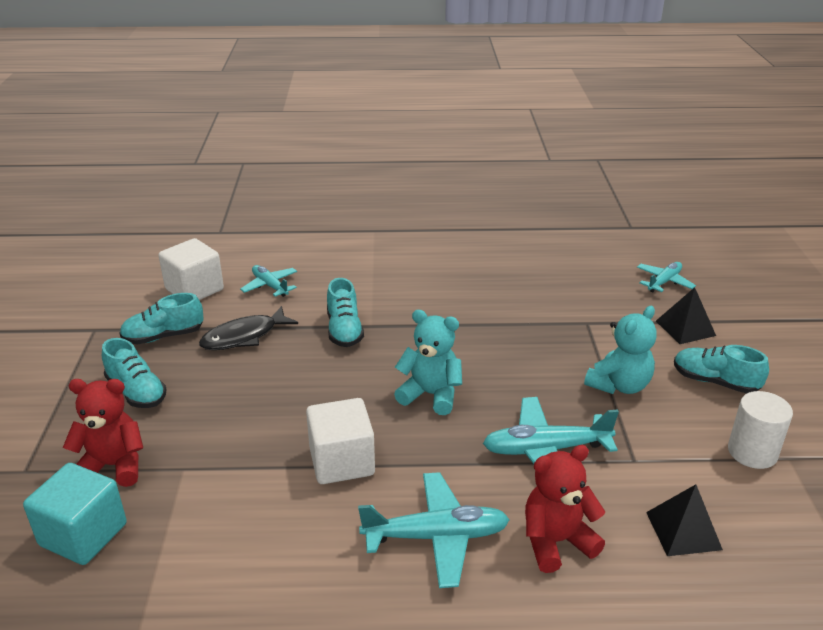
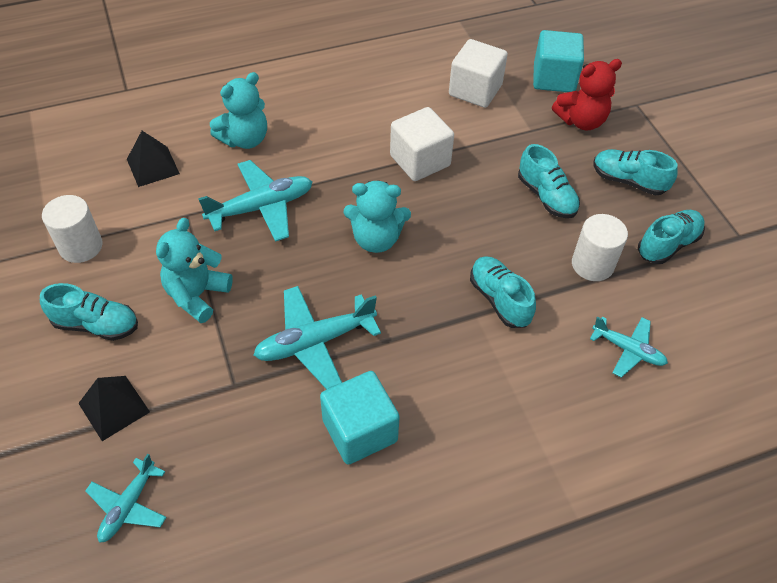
camera: 160 degrees right, 20 degrees up
(194, 289) = (704, 320): white cube -> white cube (475, 90)
(233, 396) = (546, 196): none -> turquoise shoe
(244, 336) = (592, 264): black fish -> white cylinder
(437, 537) = (327, 125): turquoise plane -> turquoise plane (314, 342)
(495, 285) = (360, 431): none -> turquoise cube
(556, 541) = (245, 139): red teddy bear -> turquoise teddy bear

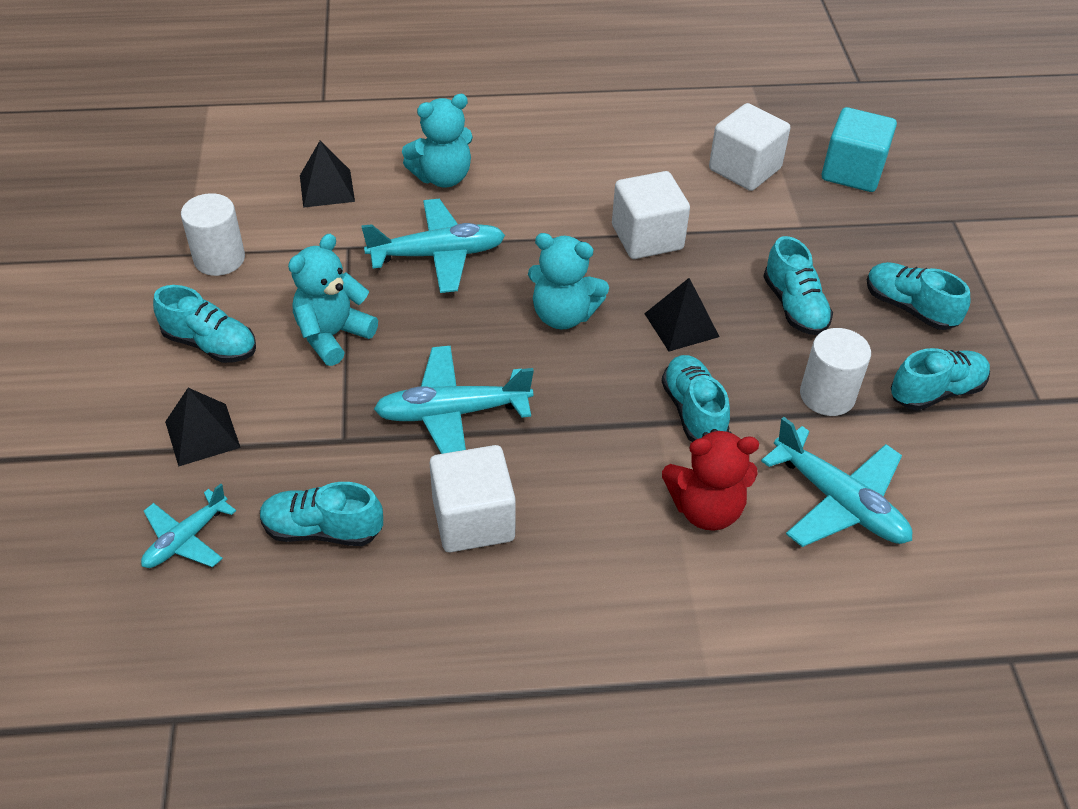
camera: 15 degrees right, 5 degrees down
(241, 469) = (322, 530): none -> turquoise shoe
(360, 431) = (473, 520): turquoise cube -> white cube
(468, 229) = (681, 325): none -> black pyramid
(581, 121) = (871, 227): red teddy bear -> red teddy bear (706, 509)
(628, 350) = (839, 502): turquoise plane -> turquoise plane, size x1.62

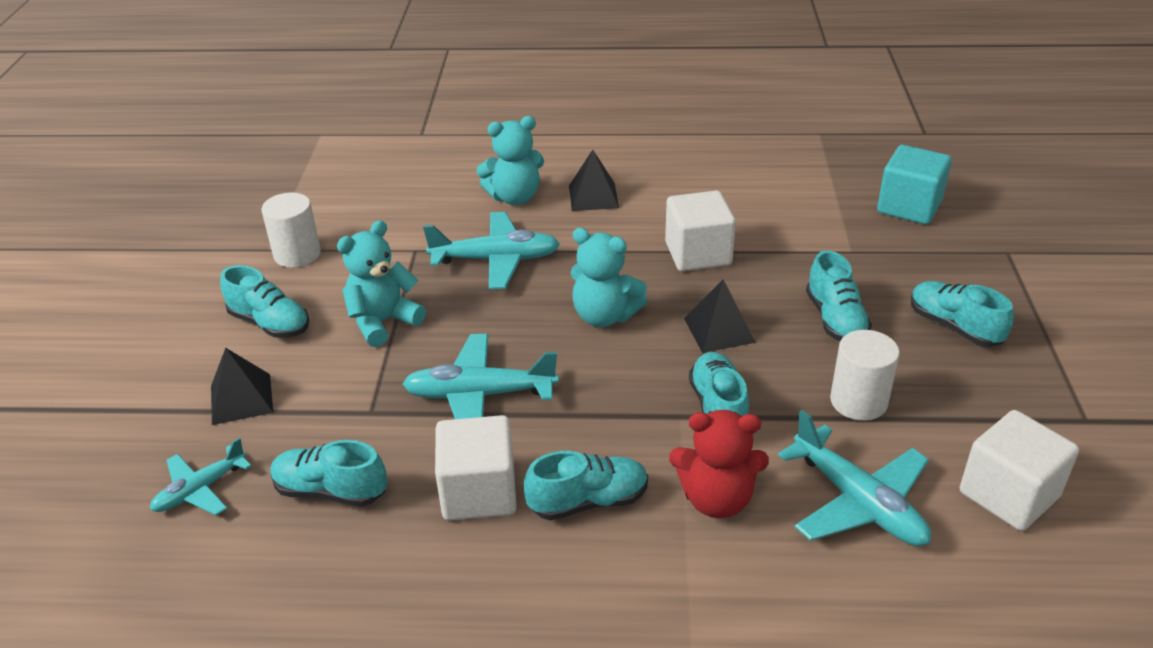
camera: 10 degrees right, 10 degrees down
(327, 188) = (408, 202): black pyramid -> black pyramid (593, 196)
(744, 169) = (802, 201): white cube -> white cube (1008, 495)
(936, 392) = (974, 405): turquoise shoe -> turquoise shoe (588, 501)

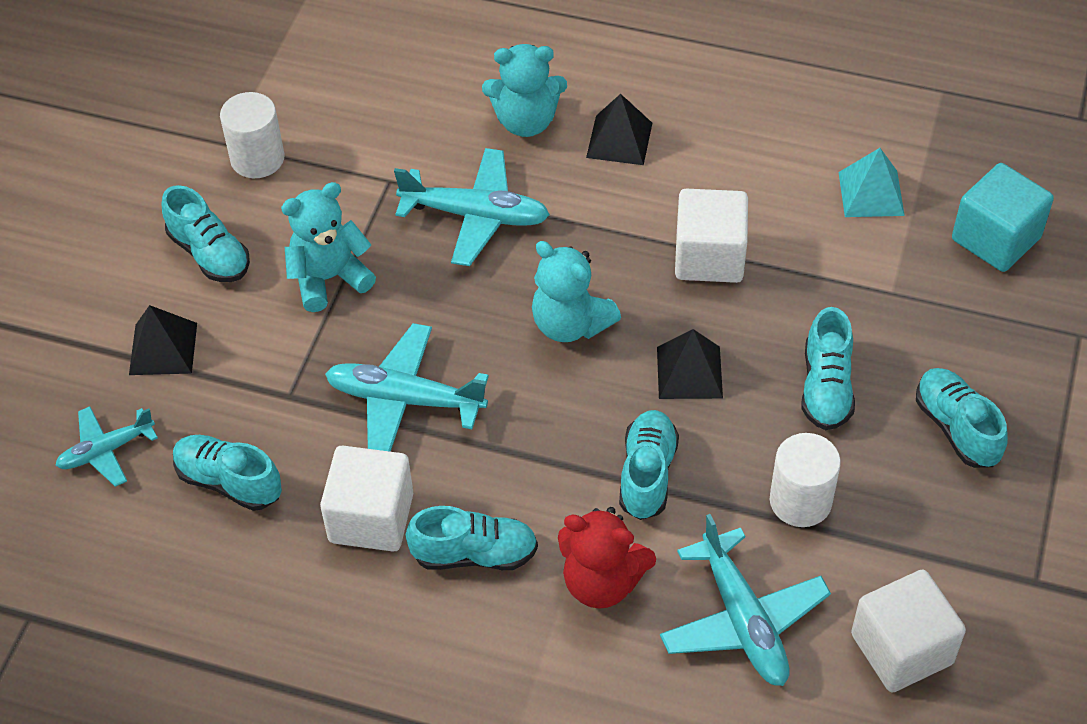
camera: 15 degrees right, 15 degrees up
(801, 196) = (871, 193): none -> turquoise pyramid

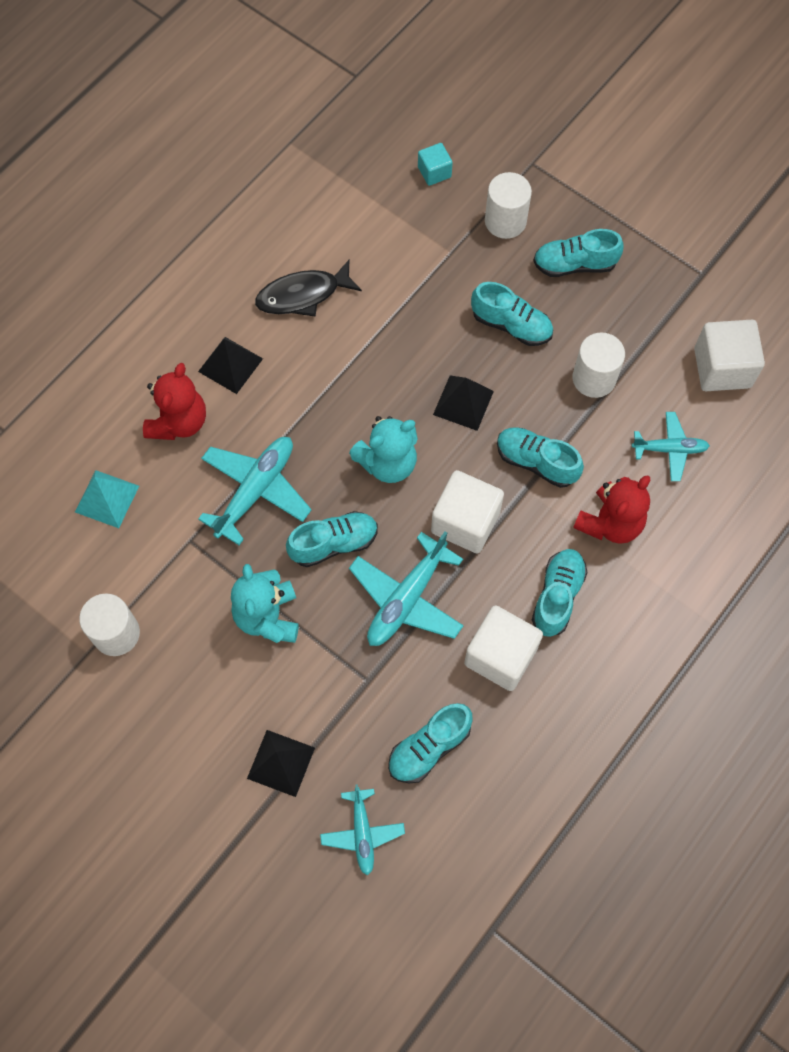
camera: 70 degrees left, 15 degrees up
(209, 253) = (200, 700): turquoise shoe -> turquoise shoe (334, 543)
(526, 121) = (178, 422): turquoise teddy bear -> red teddy bear
(709, 257) = (369, 350): white cube -> white cube (465, 522)
(743, 620) = (670, 449): turquoise plane -> turquoise plane, size x0.62
(746, 172) = (303, 295): none -> black fish
(871, 193) = (360, 227): turquoise pyramid -> turquoise pyramid (107, 499)
(973, 333) = (505, 221): none -> white cylinder
(996, 239) = (434, 172): turquoise cube -> turquoise cube, size x0.54

